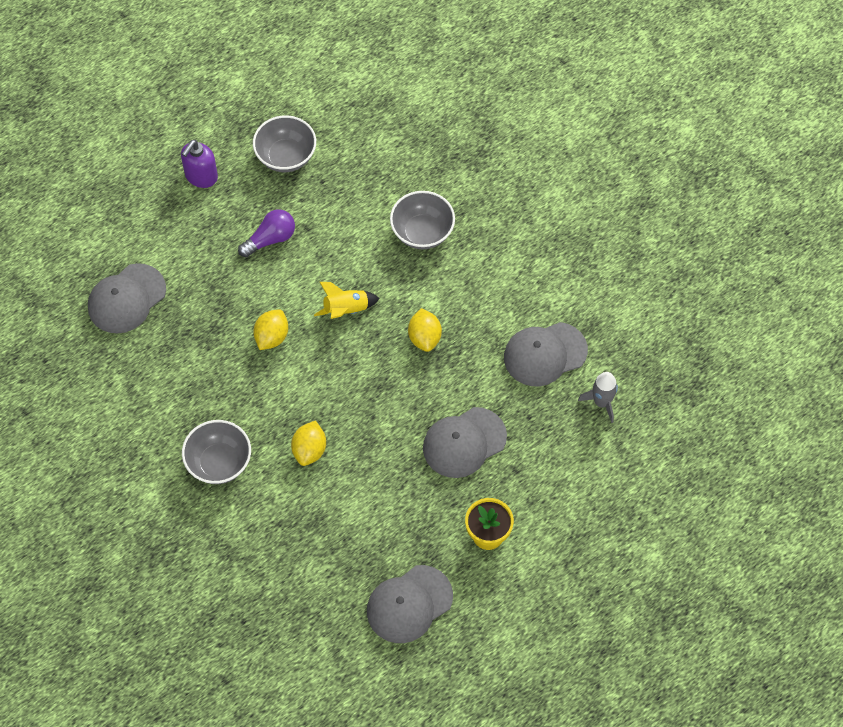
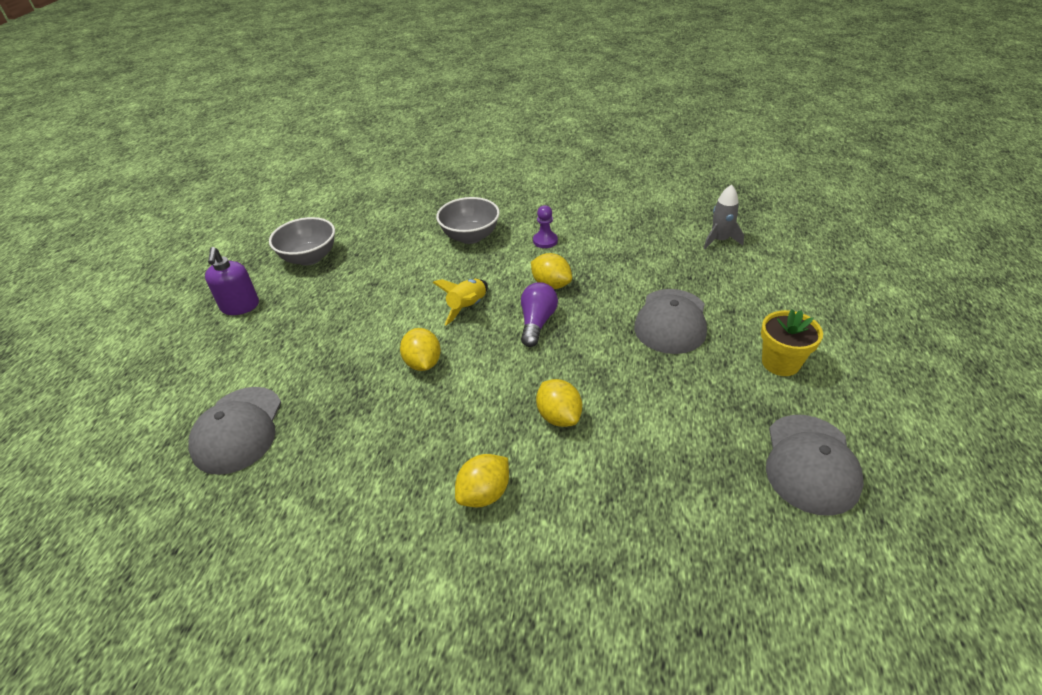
camera: 40 degrees left, 20 degrees down
(219, 463) = (484, 493): grey bowl -> yellow lemon
(270, 239) = (349, 306): purple light bulb -> purple light bulb (537, 322)
(471, 287) = (545, 241): none -> purple pawn
(545, 354) = (646, 241): grey cap -> none

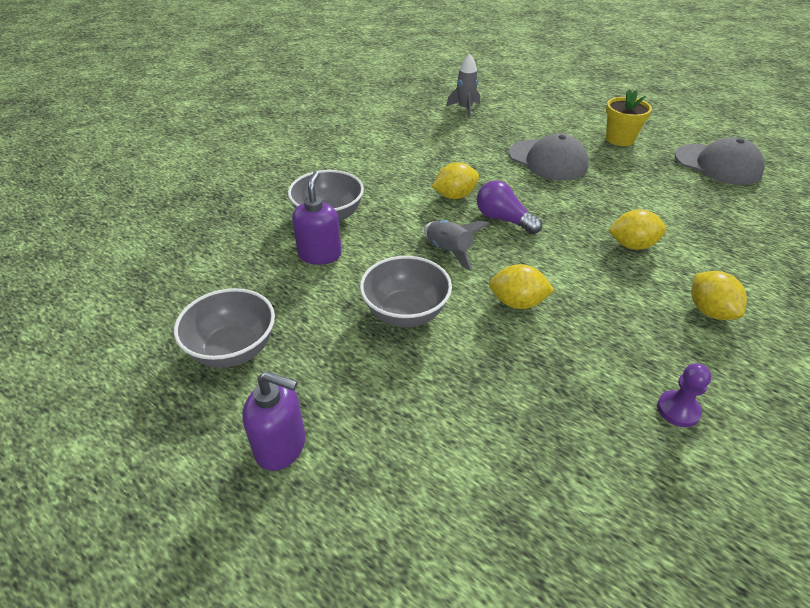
camera: 65 degrees left, 0 degrees up
(238, 430) = (549, 488): grey cap -> none
(379, 311) = (405, 313): none -> grey bowl
(422, 251) = (320, 254): none -> purple soap dispenser
(467, 307) = (449, 251): yellow rocket -> grey rocket
(545, 241) = (384, 178): purple pawn -> purple pawn (678, 410)

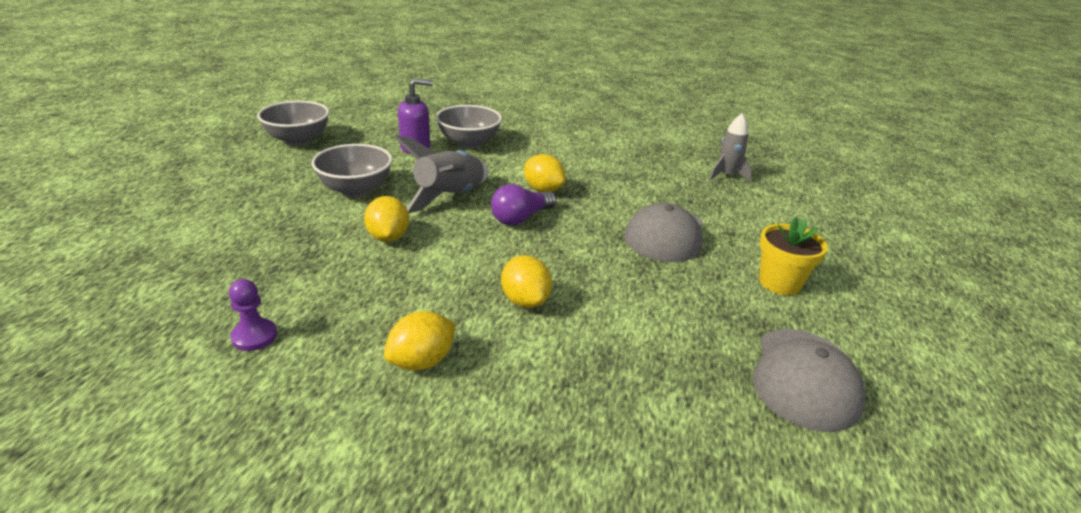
camera: 65 degrees right, 10 degrees down
(281, 446) = (211, 169): purple soap dispenser -> none
(449, 251) = (450, 197): grey rocket -> grey rocket, size x1.53
(503, 219) = (520, 218): purple light bulb -> purple light bulb turned 150 degrees counterclockwise

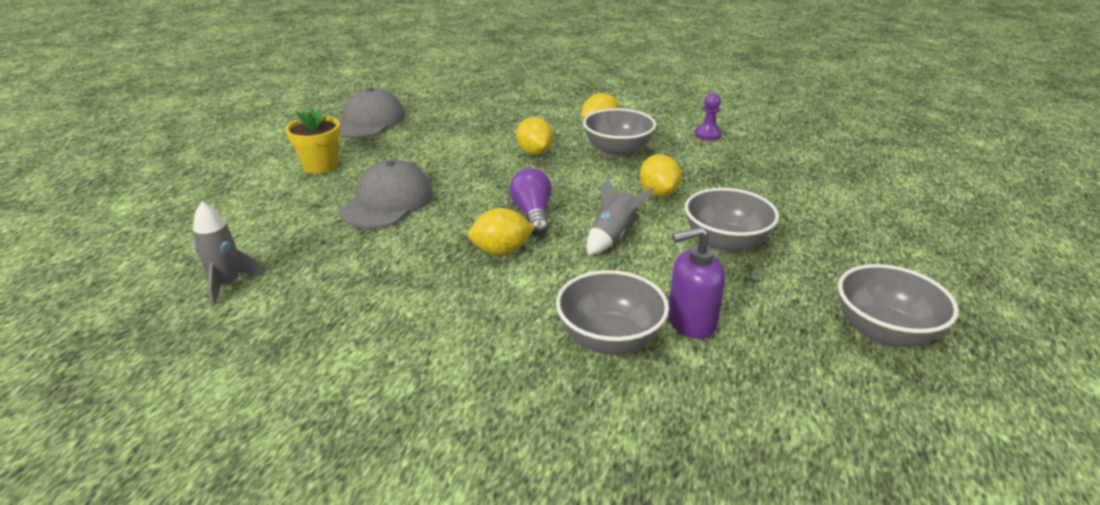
camera: 175 degrees left, 0 degrees up
(411, 302) = (617, 151): none -> grey bowl
(450, 197) = (613, 236): grey rocket -> grey rocket, size x0.65
(520, 218) = (532, 214): purple light bulb -> purple light bulb turned 60 degrees counterclockwise
(543, 190) = (501, 251): yellow lemon -> yellow lemon turned 60 degrees counterclockwise

